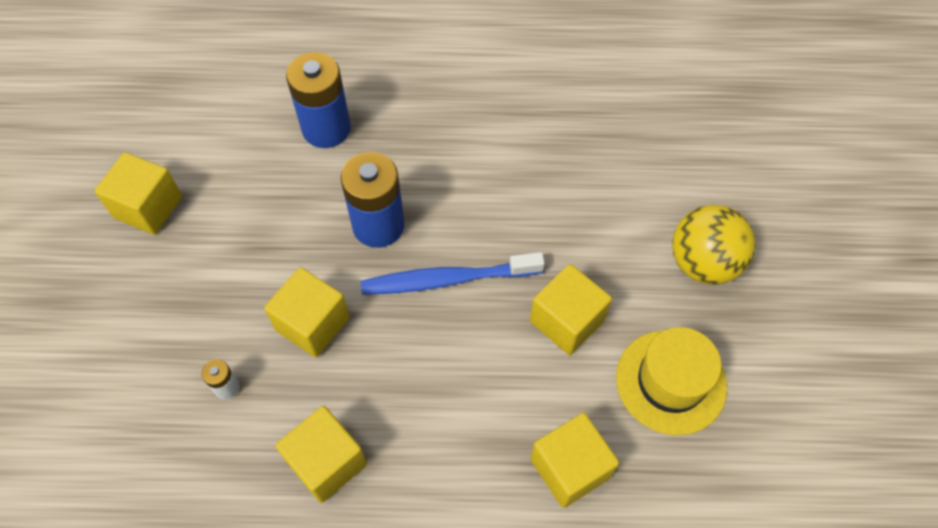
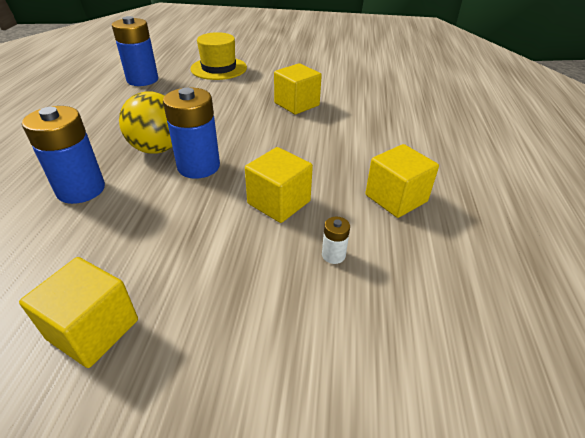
camera: 85 degrees left, 20 degrees down
(447, 280) = (256, 140): blue toothbrush -> none
(570, 468) = (387, 111): yellow cube -> none
(602, 96) = (142, 80): none -> blue battery
(671, 381) = (336, 82): yellow hat -> yellow hat (219, 68)
(703, 263) = (270, 68): yellow ball -> yellow ball (158, 149)

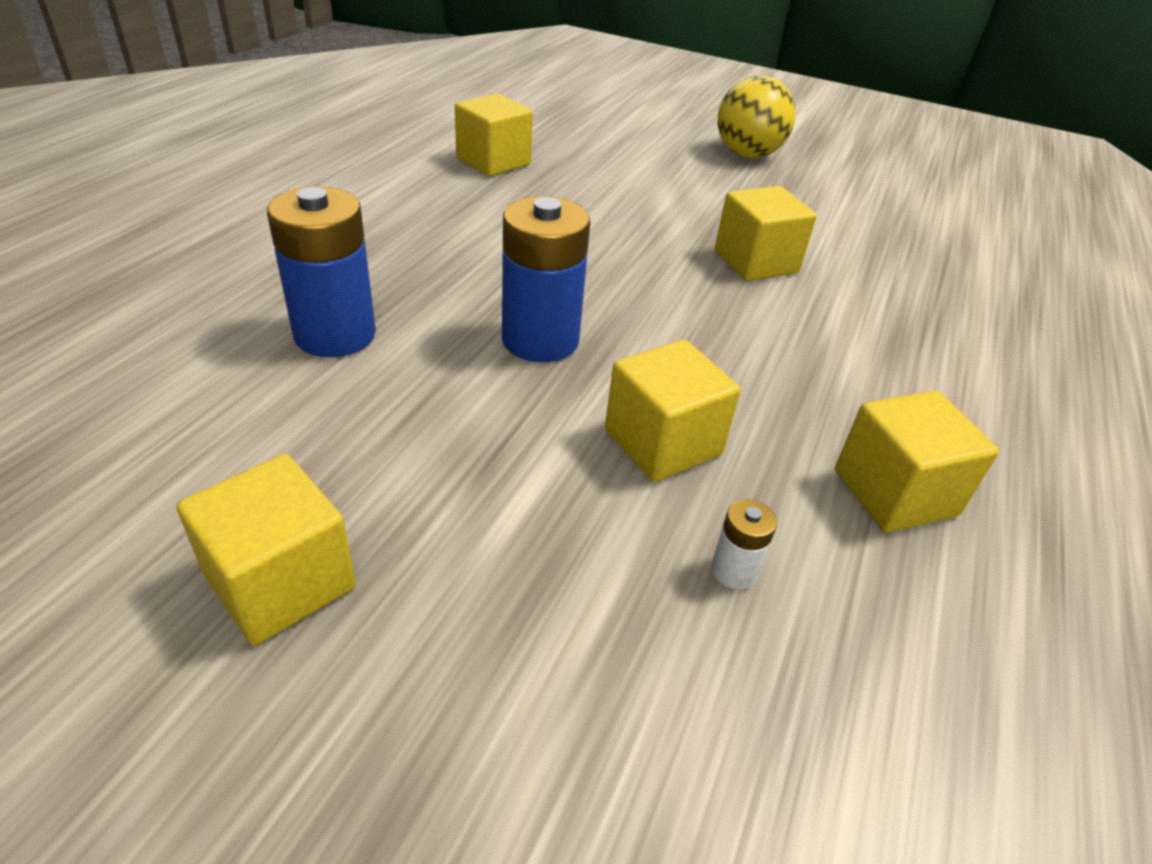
camera: 15 degrees right, 0 degrees up
(142, 80) = (493, 161): blue battery -> yellow cube
(158, 149) = (480, 291): yellow ball -> yellow ball (747, 154)
(219, 68) = (632, 165): yellow hat -> none

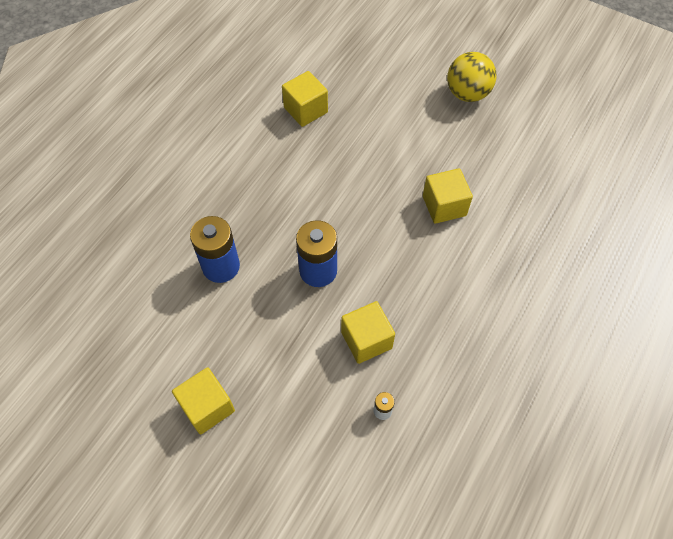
camera: 10 degrees right, 20 degrees up
(894, 492) = (465, 373): yellow cube -> none

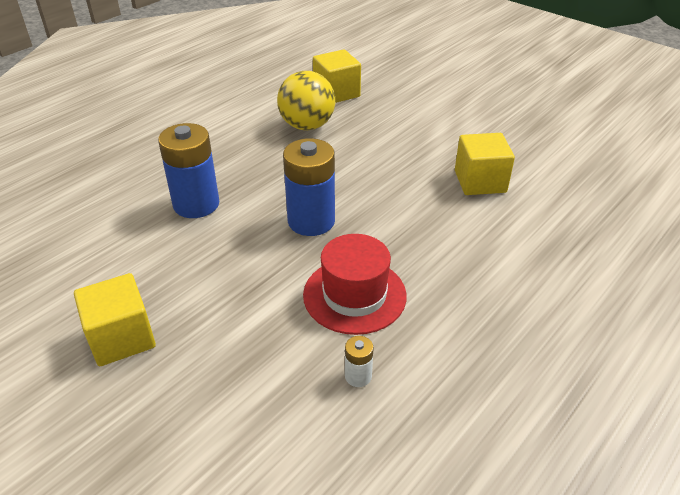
camera: 10 degrees right, 20 degrees down
(366, 340) = (354, 295): yellow cube -> red hat
(467, 93) = (520, 97): yellow ball -> yellow ball (307, 126)

